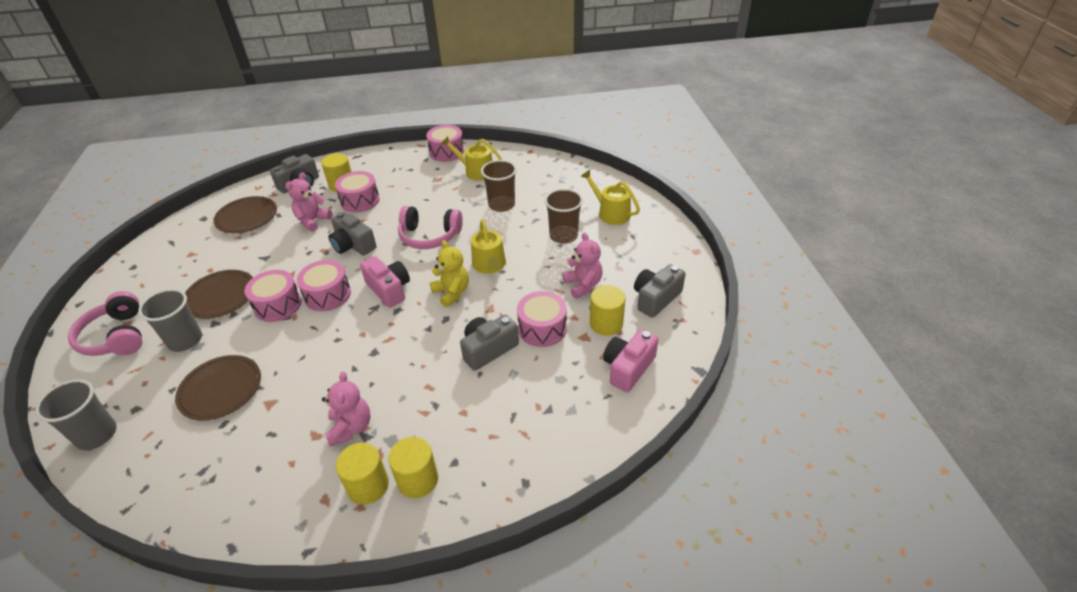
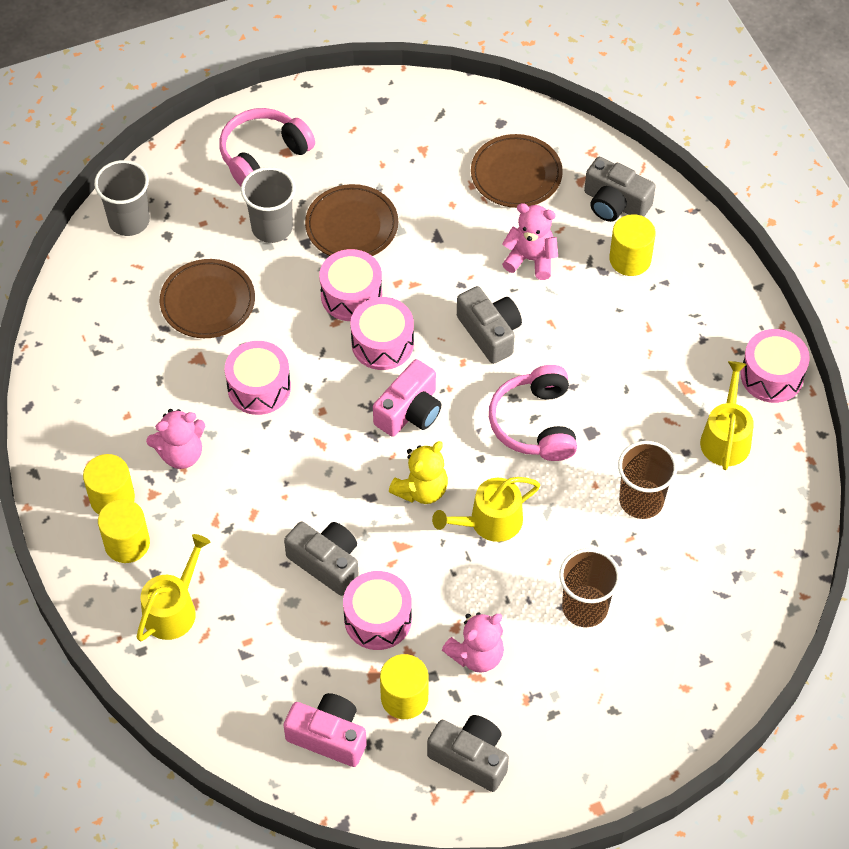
camera: 75 degrees right, 15 degrees up
(353, 245) = (490, 332): grey camera -> grey camera turned 120 degrees clockwise
(360, 201) = (596, 300): pink drum -> pink drum (259, 387)
(611, 213) = (664, 668): yellow watering can -> yellow watering can (173, 609)

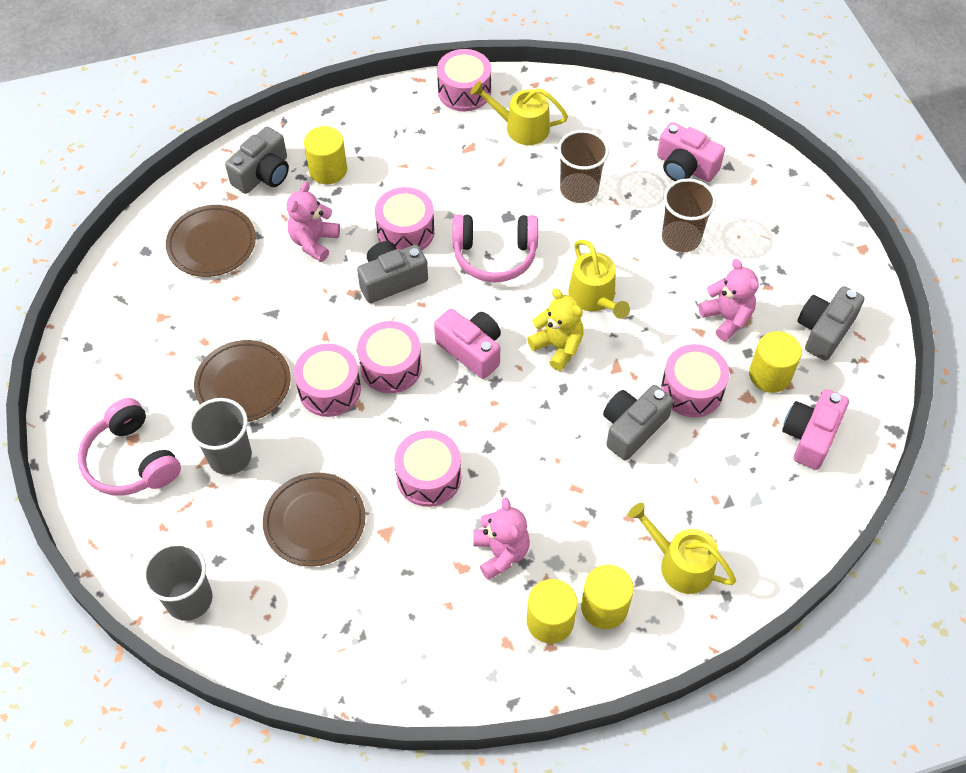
camera: 85 degrees left, 0 degrees up
(556, 338) = (405, 231): none -> pink drum
(694, 611) = (685, 167): none -> pink camera

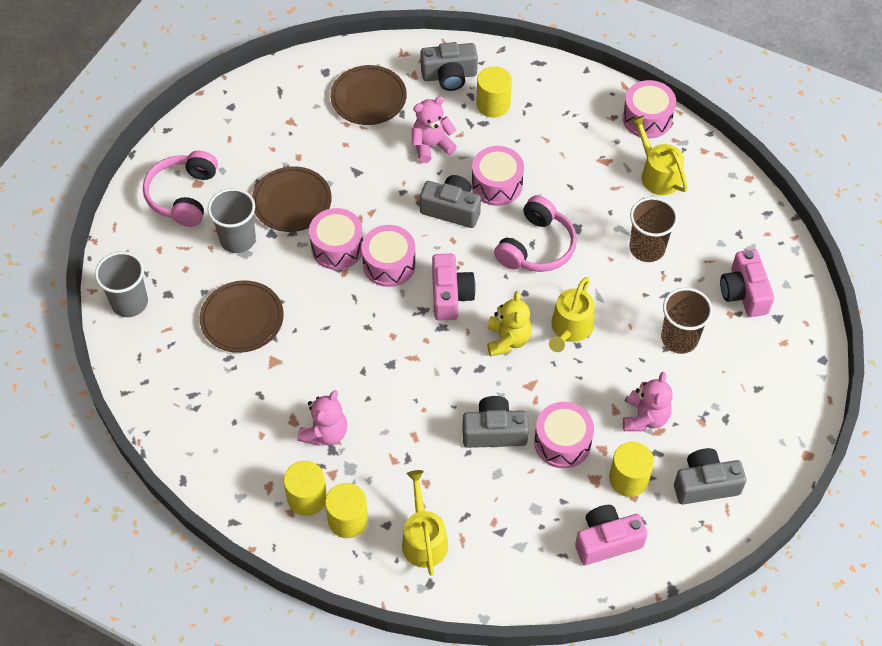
camera: 45 degrees right, 0 degrees up
(429, 477) = (335, 351): pink drum -> none
(495, 255) = (536, 247): pink headphones -> pink headphones turned 105 degrees counterclockwise

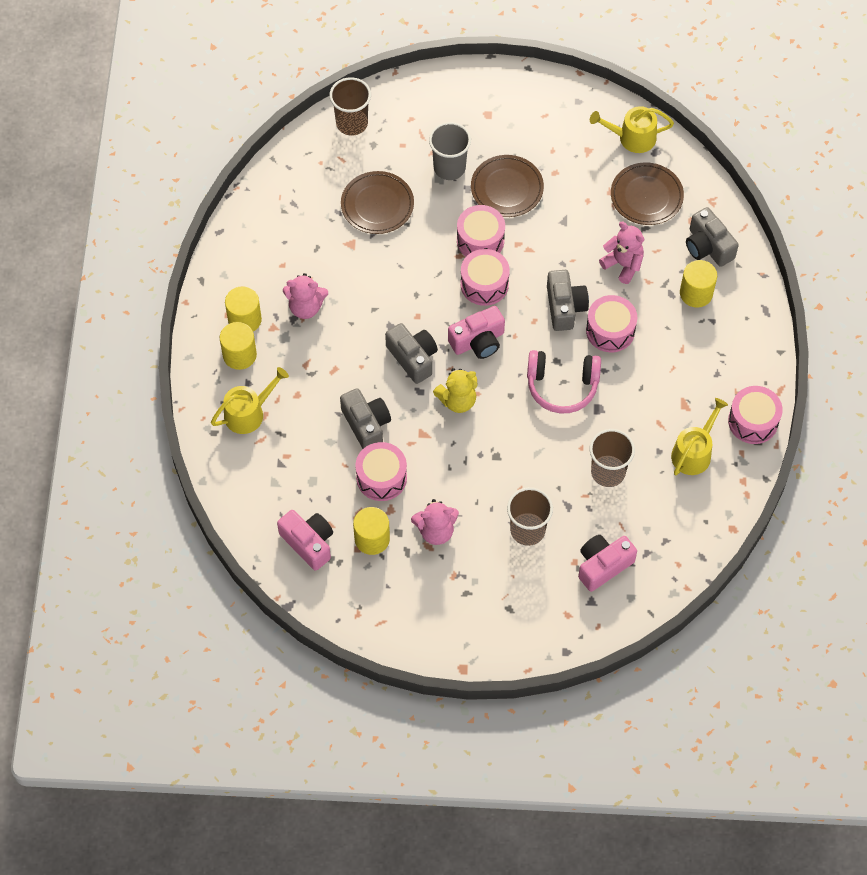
camera: 65 degrees right, 5 degrees up
(129, 303) = (352, 123): grey cup -> brown cup
(183, 196) = (470, 110): pink headphones -> none
(570, 328) = (493, 443): yellow watering can -> yellow watering can (632, 137)
(705, 484) = (395, 598): grey camera -> grey camera (413, 358)

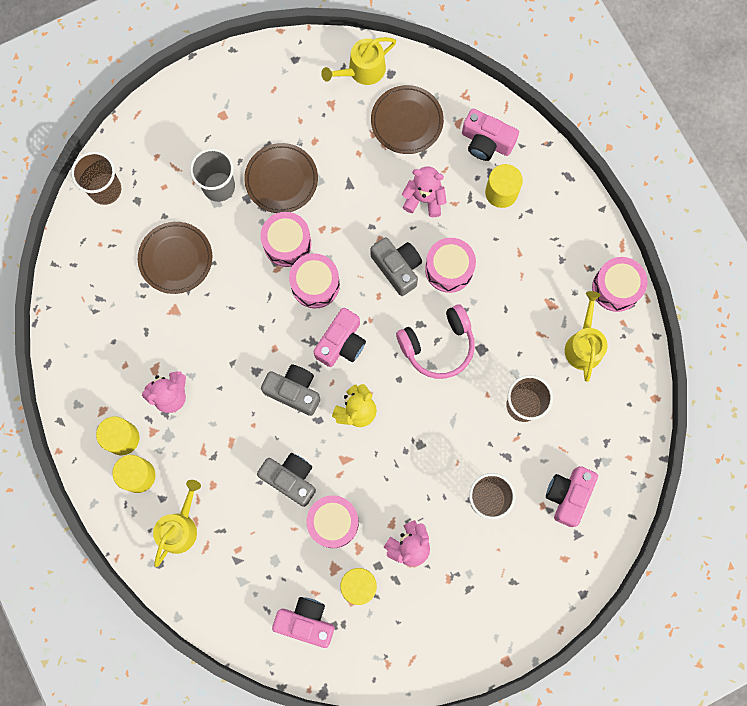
camera: 30 degrees left, 15 degrees up
(708, 247) = (486, 142): grey camera -> pink camera

